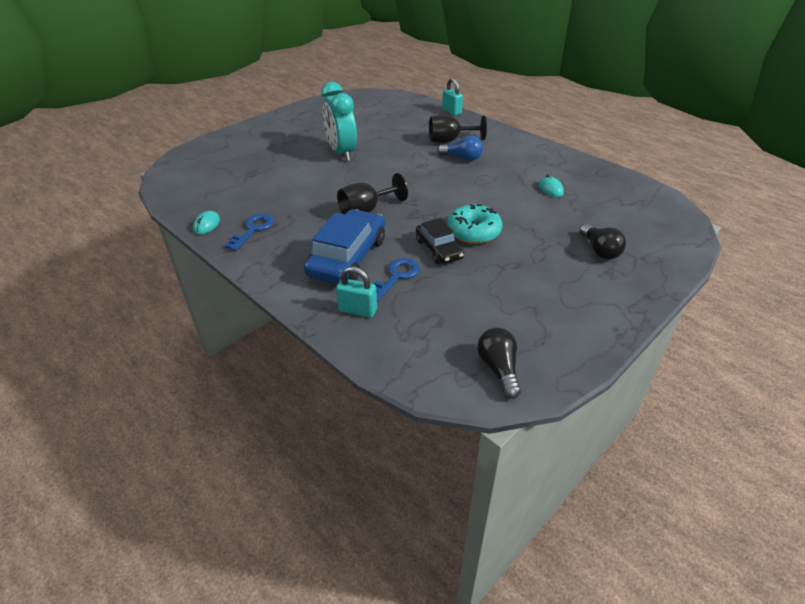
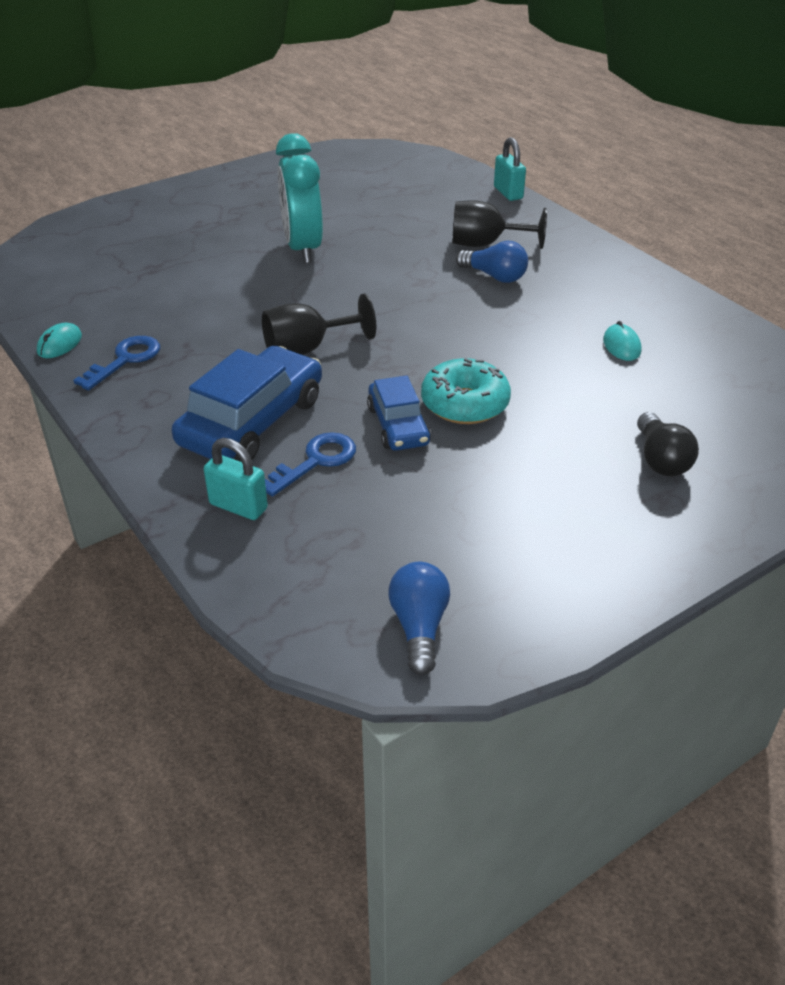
camera: 10 degrees right, 0 degrees up
(438, 249) = (398, 425): black car -> blue car
(498, 369) = (419, 627): black light bulb -> blue light bulb

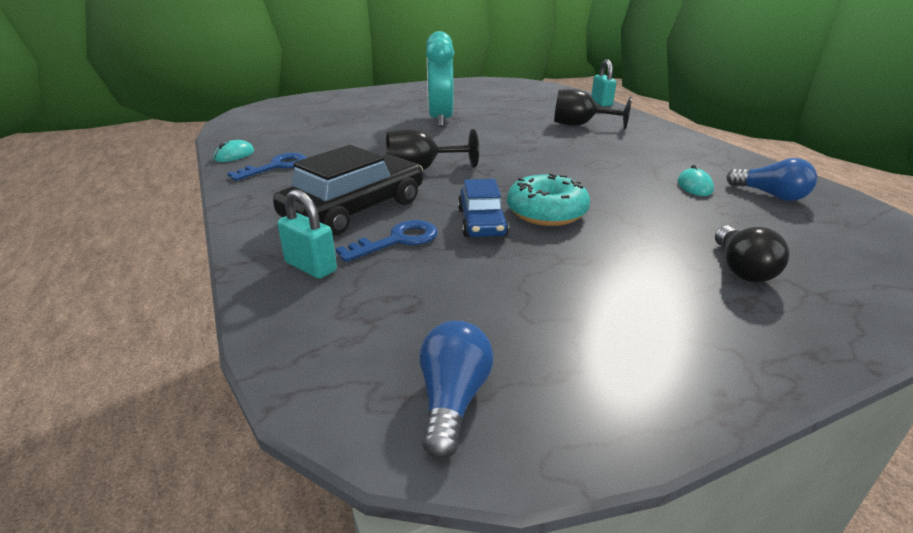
camera: 10 degrees right, 10 degrees down
(252, 421) = (355, 209): blue car -> black car
(494, 276) = (585, 141): blue light bulb -> blue light bulb (770, 195)

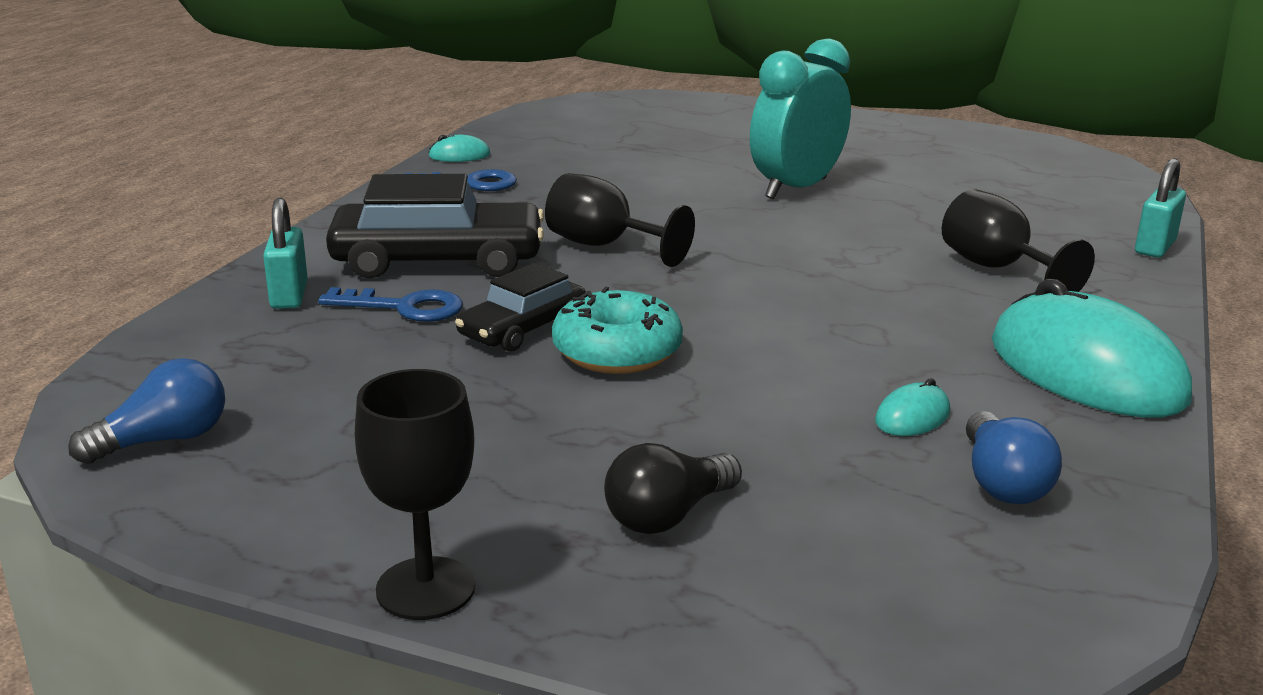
camera: 45 degrees right, 5 degrees down
(481, 222) = (522, 328): blue car -> black car
(689, 148) = (1086, 370): none -> turquoise mouse
(774, 371) = (425, 588): none -> black goblet

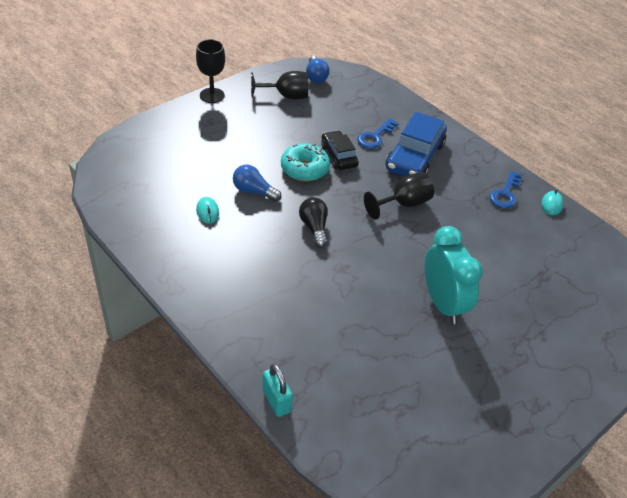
camera: 115 degrees right, 20 degrees up
(289, 296) = (402, 116): turquoise padlock -> none
(438, 260) = (414, 157): black car -> blue car
(668, 515) = (205, 140): black light bulb -> black light bulb (314, 228)
(996, 268) = (297, 315): black goblet -> black goblet (286, 96)
(1002, 482) = (158, 208): blue light bulb -> blue light bulb (254, 191)
(1086, 370) = (195, 276): turquoise mouse -> none

